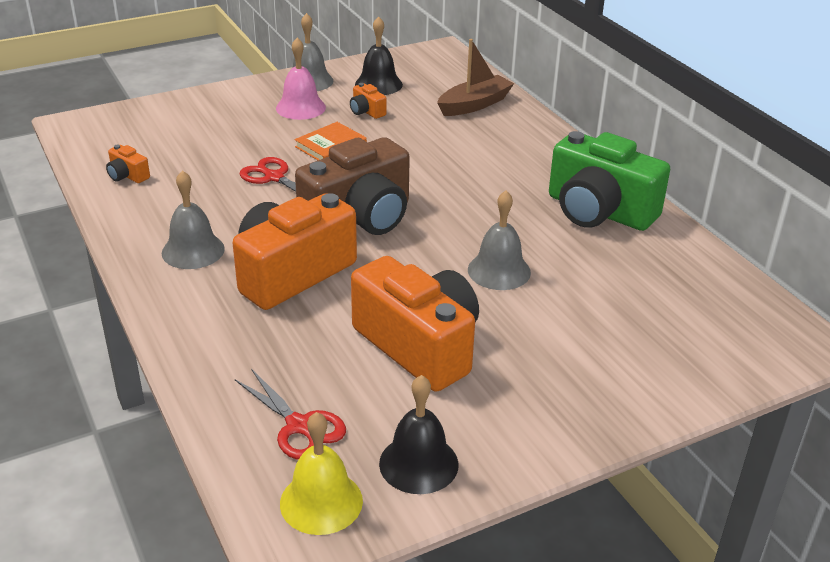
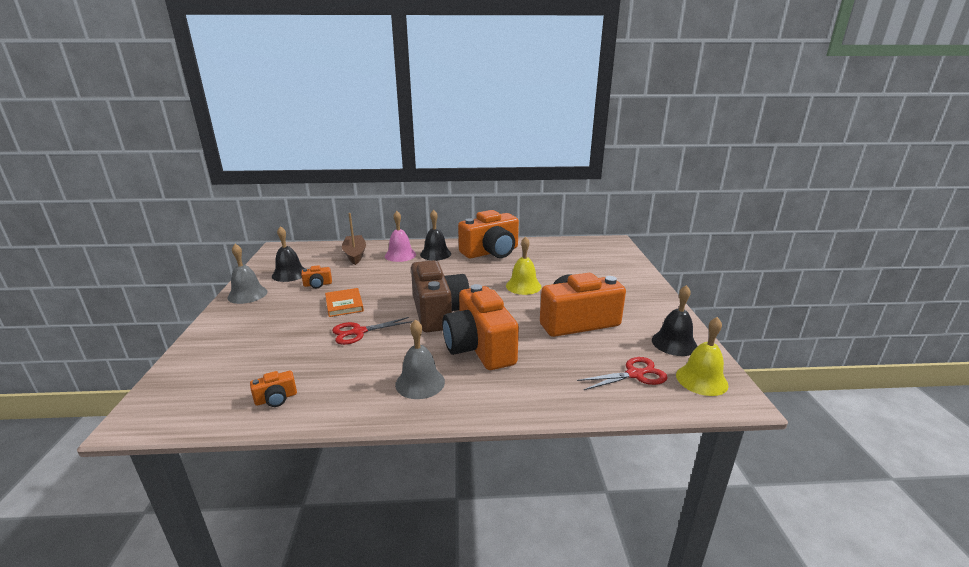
camera: 65 degrees left, 10 degrees down
(300, 107) = (279, 305): pink bell -> pink bell (400, 255)
(499, 271) = (523, 286): grey bell -> yellow bell
(540, 164) = (435, 254): none -> black bell
(599, 211) = (491, 252): green camera -> orange camera

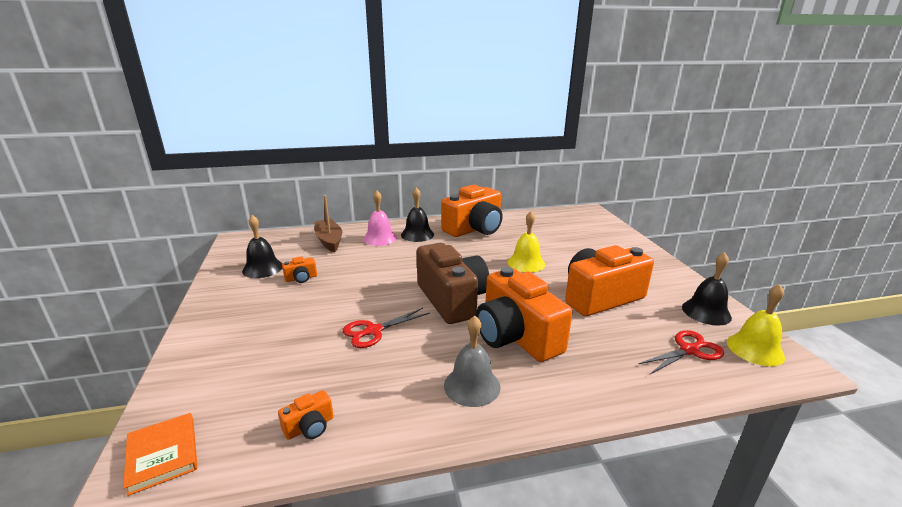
camera: 10 degrees left, 0 degrees up
(247, 294) = (221, 297): grey bell -> none
(344, 304) = (342, 299): orange book -> orange book (163, 455)

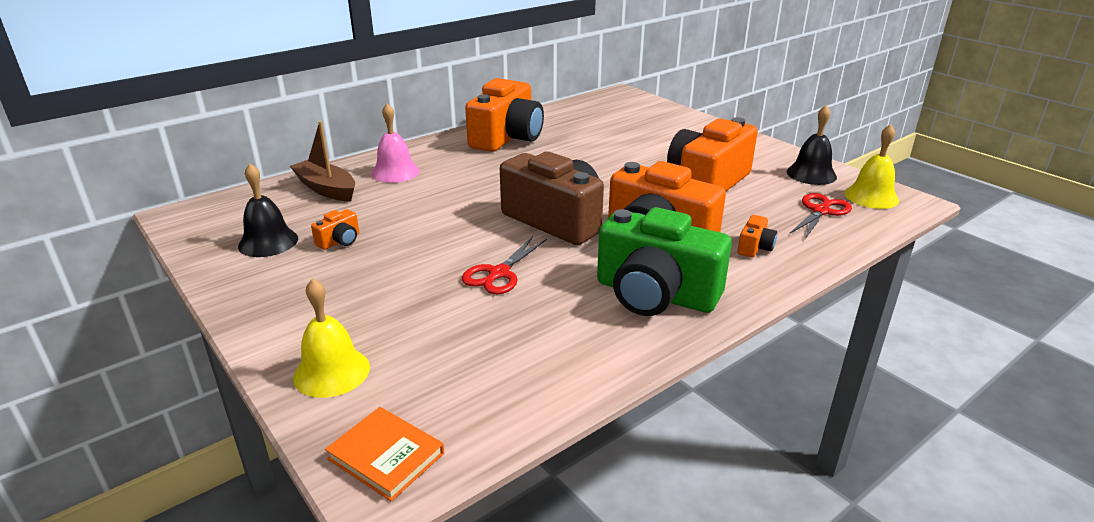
camera: 25 degrees left, 5 degrees up
(310, 427) = (526, 379): orange camera -> orange camera (755, 247)
(417, 234) = (441, 158): black bell -> none
(472, 386) = (655, 294): grey bell -> green camera
(526, 263) = (602, 164): yellow bell -> yellow bell (331, 372)

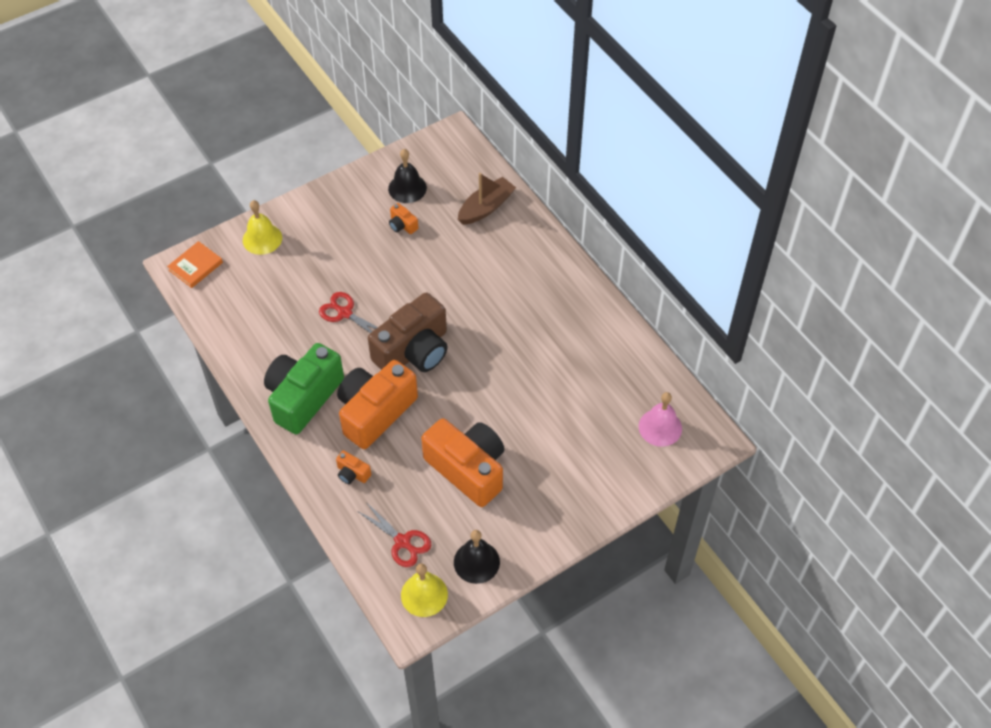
camera: 95 degrees right, 25 degrees up
(395, 172) = (513, 247): pink bell -> pink bell (660, 427)
(507, 138) = (582, 325): orange camera -> none

